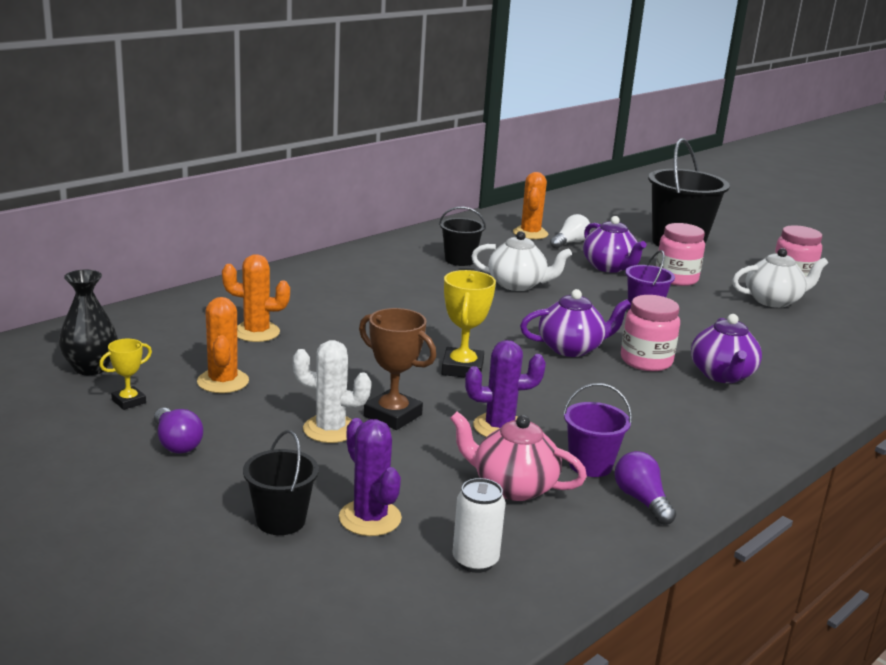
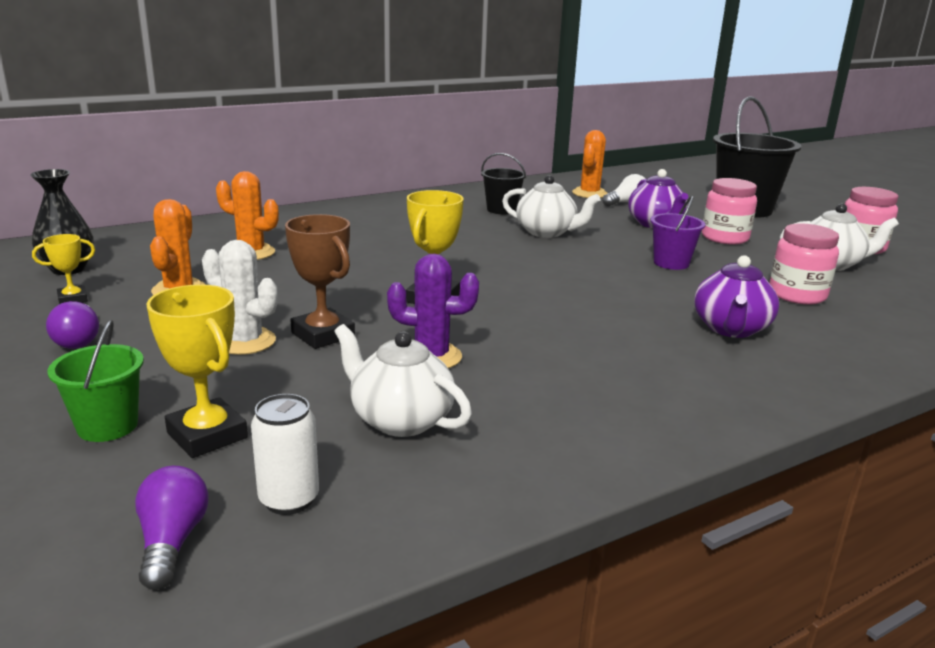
camera: 15 degrees right, 0 degrees up
(281, 520) = (107, 426): black bucket -> green bucket
(370, 518) = (207, 435): purple cactus -> yellow trophy
(513, 486) = (400, 420): pink teapot -> white teapot
(571, 348) = (567, 290): purple teapot -> none
(590, 465) = (511, 406): purple bucket -> none
(641, 500) = (550, 453): purple light bulb -> purple light bulb (172, 542)
(646, 361) = (646, 308): pink jar -> pink jar (797, 295)

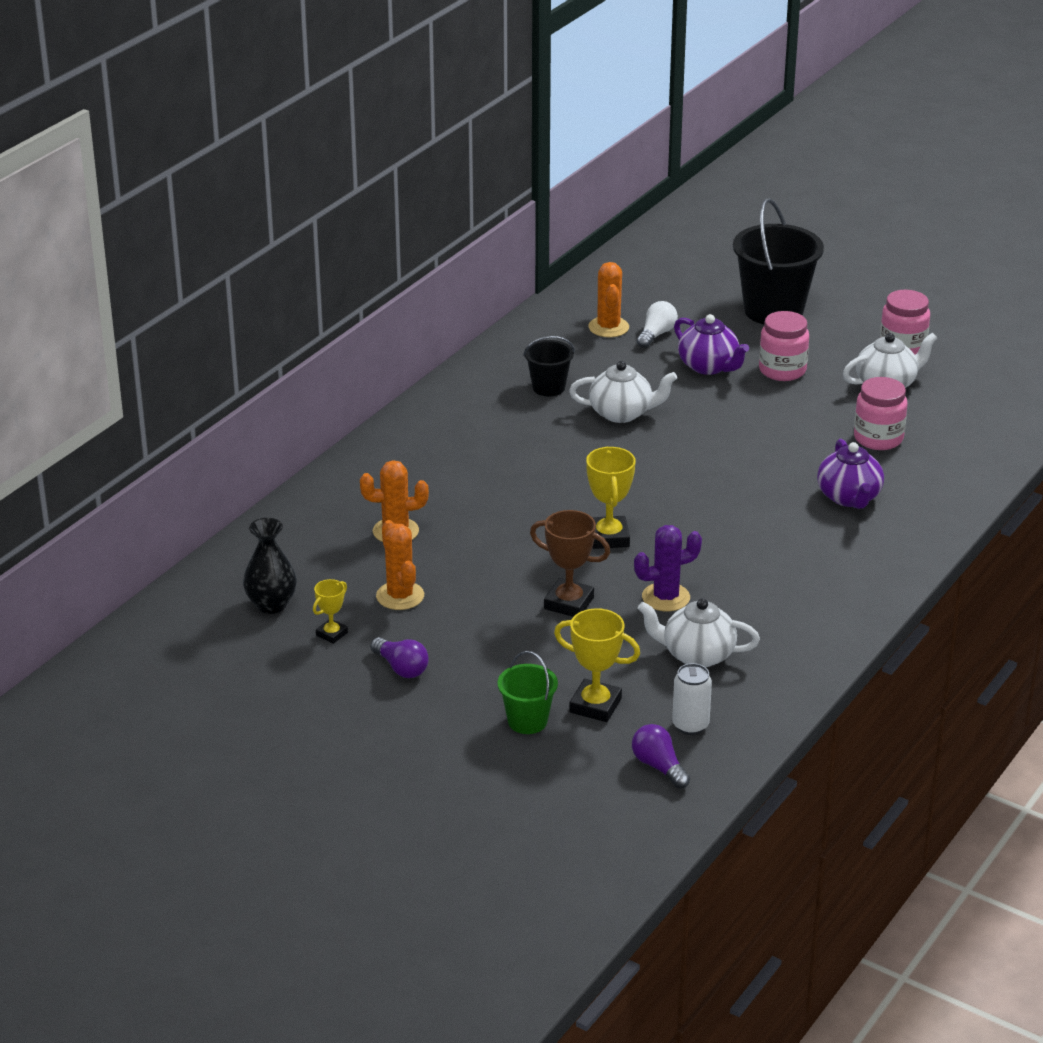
camera: 25 degrees left, 10 degrees up
(245, 341) = (522, 628): white cactus -> none
(671, 263) = (759, 426): purple bucket -> none

